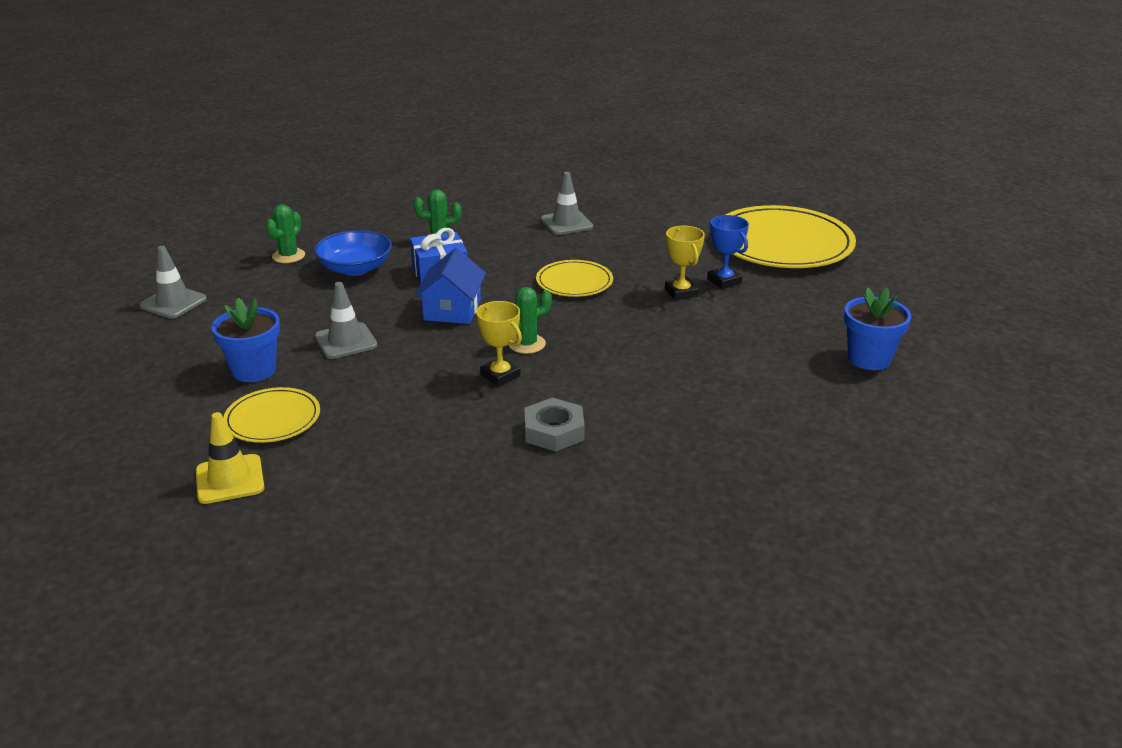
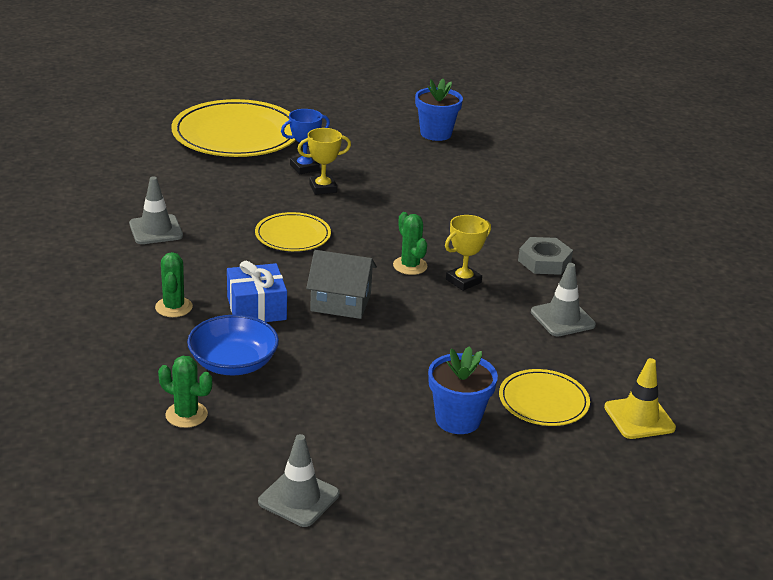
camera: 90 degrees left, 0 degrees up
(346, 341) = (400, 364): grey traffic cone -> grey traffic cone (562, 318)
(452, 310) = (340, 302): blue house -> grey house

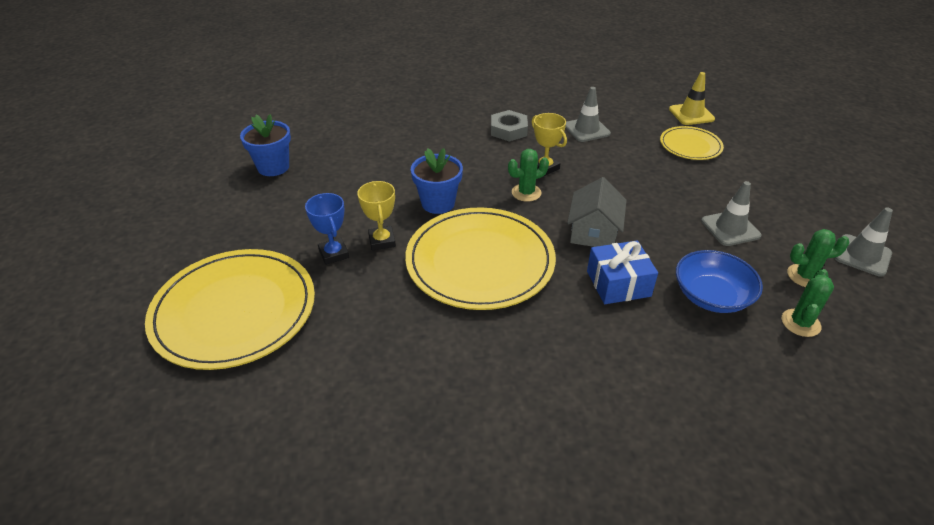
camera: 85 degrees left, 10 degrees up
(156, 230) = (477, 371): grey traffic cone -> grey traffic cone (730, 228)
(174, 307) = (634, 344): green cactus -> green cactus (805, 276)
(293, 235) = (480, 261): yellow plate -> yellow plate, size x1.95
(457, 419) = (729, 181): blue flower pot -> blue flower pot (438, 203)

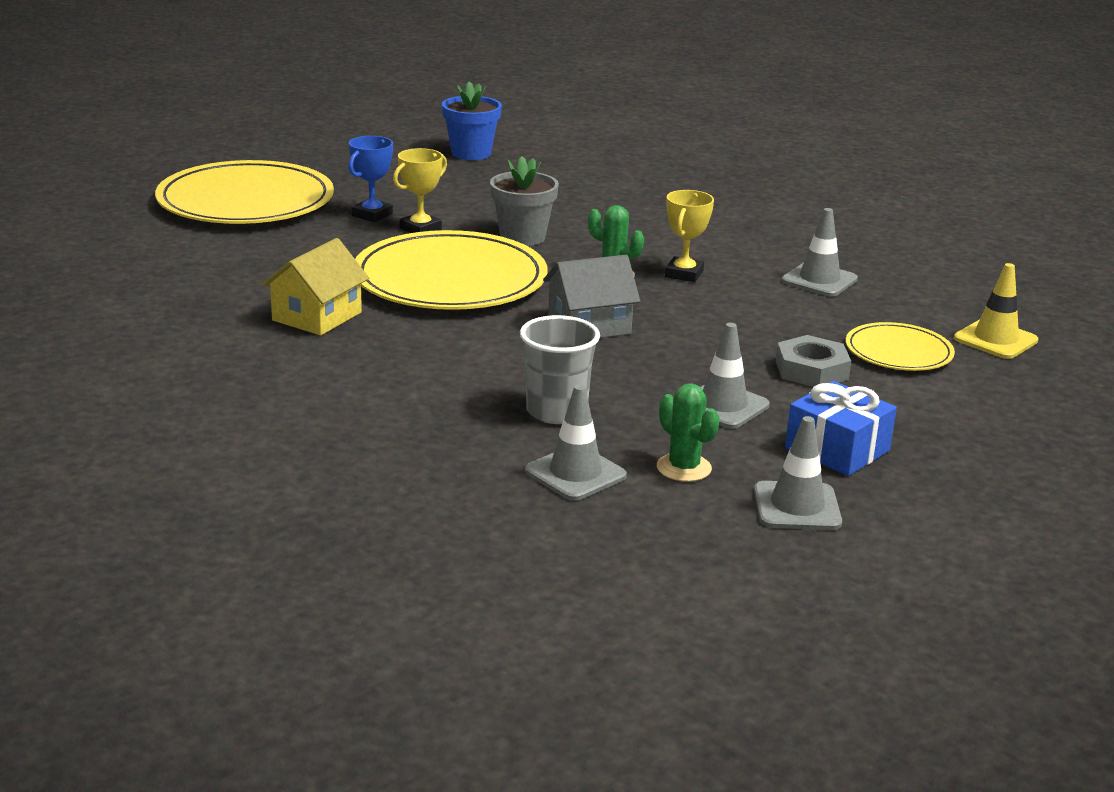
camera: 55 degrees right, 15 degrees down
(438, 203) = (522, 237): blue flower pot -> grey flower pot
(495, 354) = (317, 316): none -> yellow house
(508, 130) = (735, 238): grey nut -> grey nut (811, 370)
(618, 284) = (508, 355): blue gift -> blue gift (837, 449)
(711, 296) = (556, 412): blue bowl -> grey cup
(800, 323) = (575, 473): green cactus -> grey traffic cone

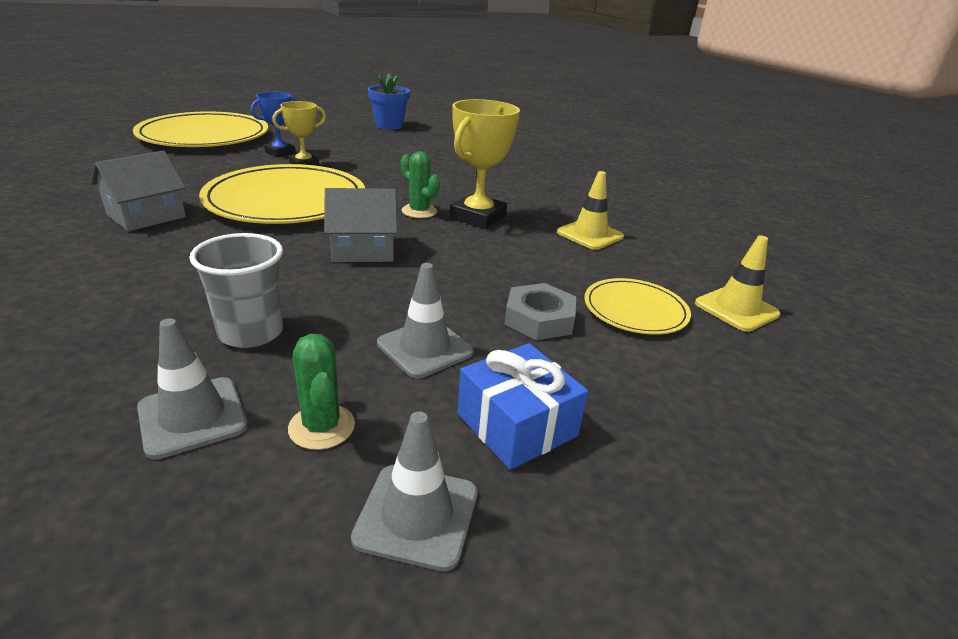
camera: 10 degrees right, 5 degrees up
(317, 316) = (146, 216): yellow house -> grey house
(522, 237) = (373, 177): grey flower pot -> none
(684, 274) = (478, 217): yellow trophy -> yellow trophy, size x1.59
(819, 280) = (590, 235): grey traffic cone -> yellow traffic cone

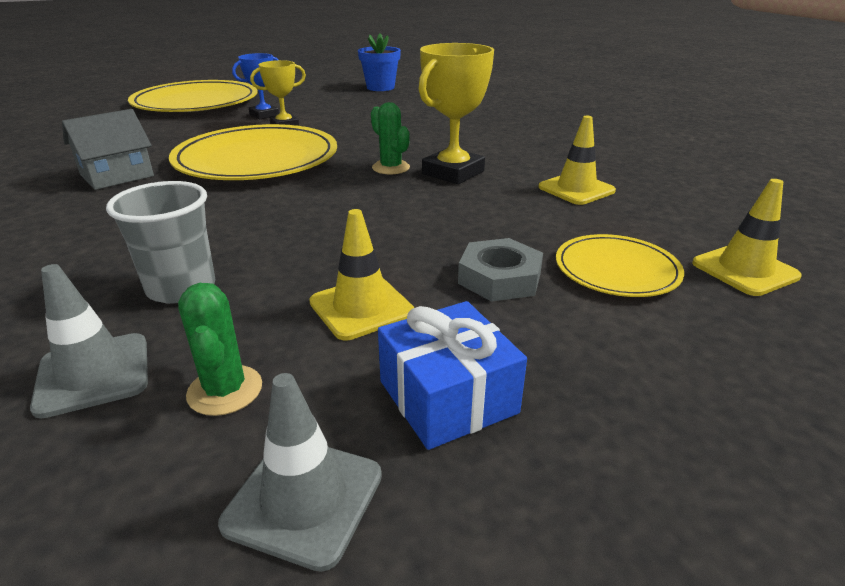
camera: 10 degrees right, 0 degrees up
(363, 249) = (321, 206): grey house -> none
(425, 348) = (361, 307): grey traffic cone -> yellow traffic cone

